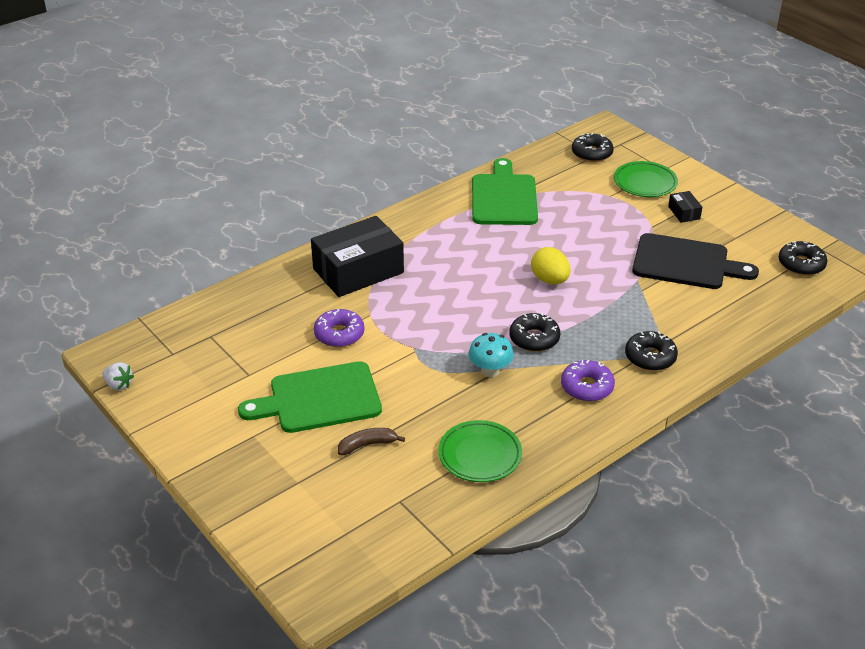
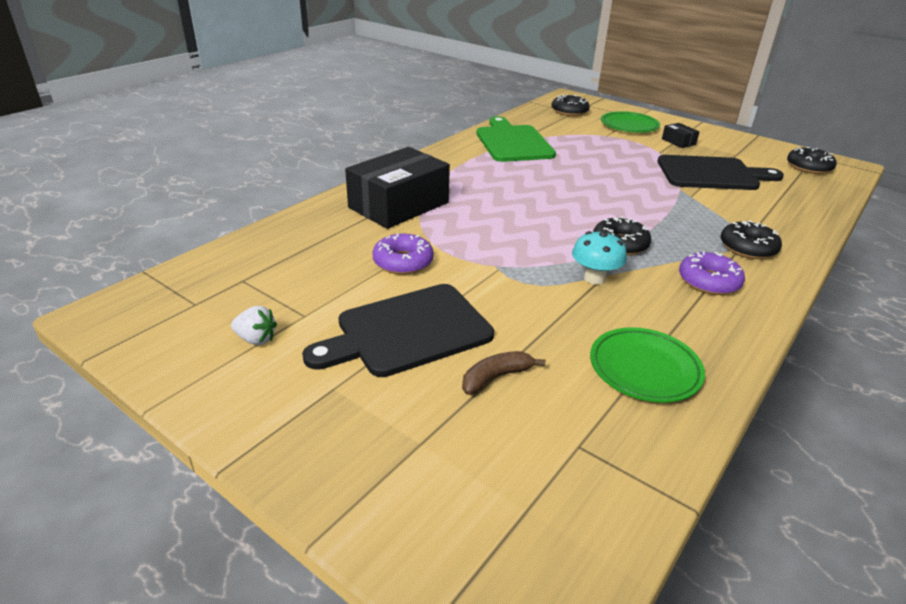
camera: 15 degrees left, 5 degrees down
(119, 385) = (121, 349): white strawberry -> white strawberry (256, 339)
(319, 399) = (407, 331): green cutting board -> black cutting board
(549, 280) = (599, 196): yellow egg -> none

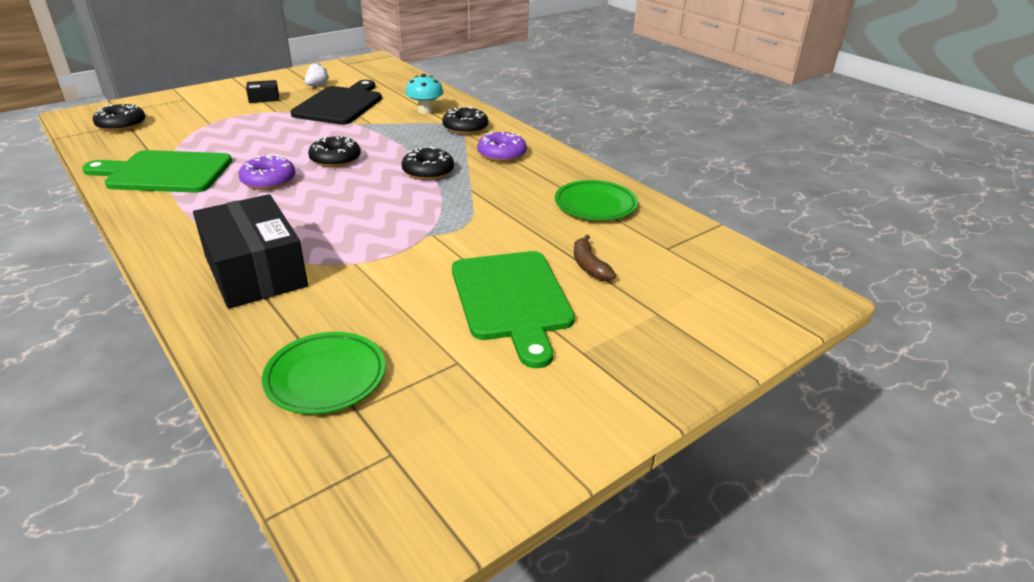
camera: 75 degrees left, 0 degrees up
(256, 339) = (488, 400): white strawberry -> white strawberry (317, 85)
(403, 262) = (387, 285): purple donut -> purple donut (268, 180)
(407, 331) = (512, 299): black cutting board -> green cutting board
(594, 278) = (473, 195): turquoise mushroom -> turquoise mushroom (425, 110)
(629, 126) = (201, 108): green plate -> green plate (326, 377)
(808, 167) = (363, 71): black donut -> black donut (335, 159)

